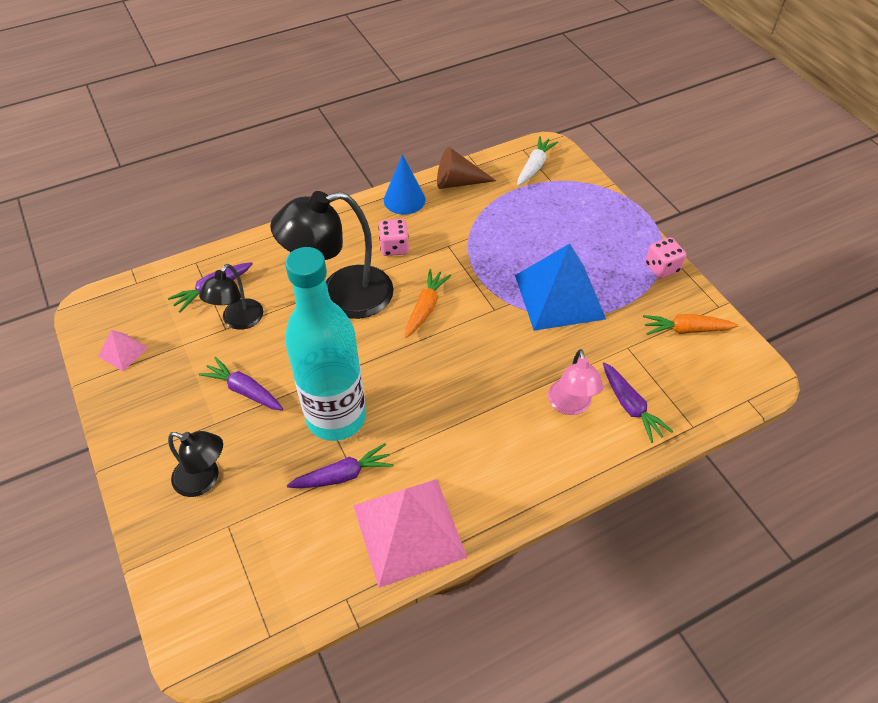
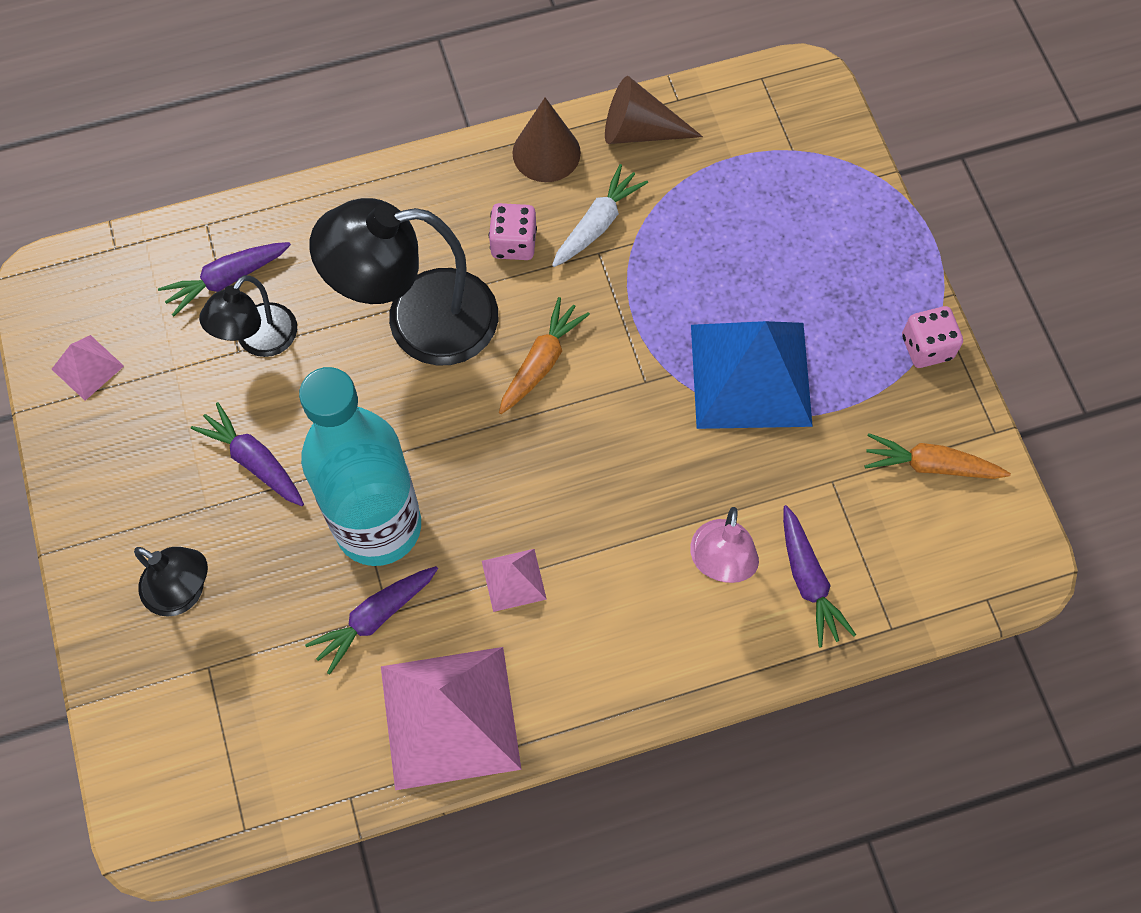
camera: 10 degrees right, 15 degrees up
(343, 475) = (374, 618): purple carrot -> purple carrot turned 150 degrees clockwise
(404, 199) = (546, 153): blue cone -> brown cone
(435, 436) = (513, 580): none -> pink pyramid
(534, 166) = (772, 116): white carrot -> white carrot (597, 223)

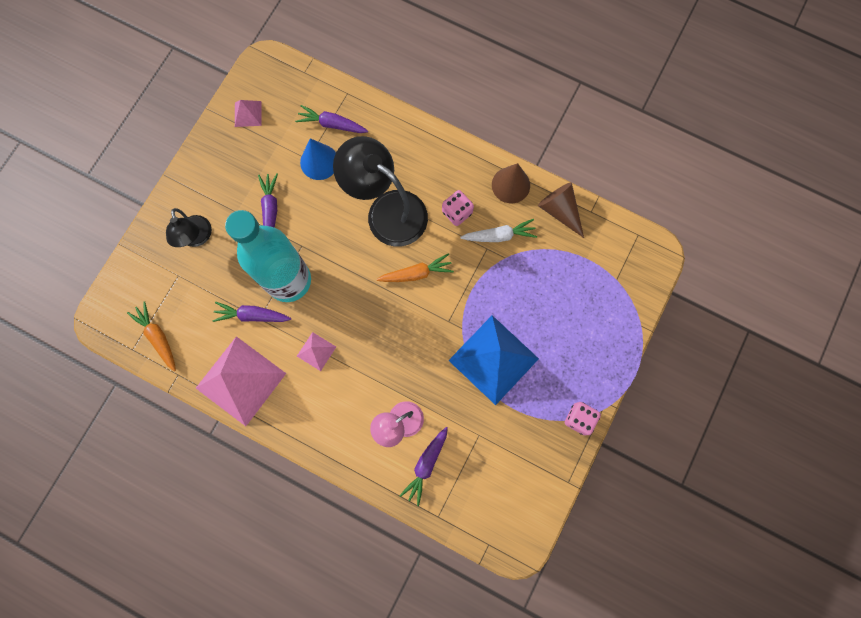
camera: 45 degrees right, 10 degrees up
(259, 341) = (319, 162): black lamp -> blue cone
(930, 465) = (525, 468): orange carrot -> orange carrot (158, 337)

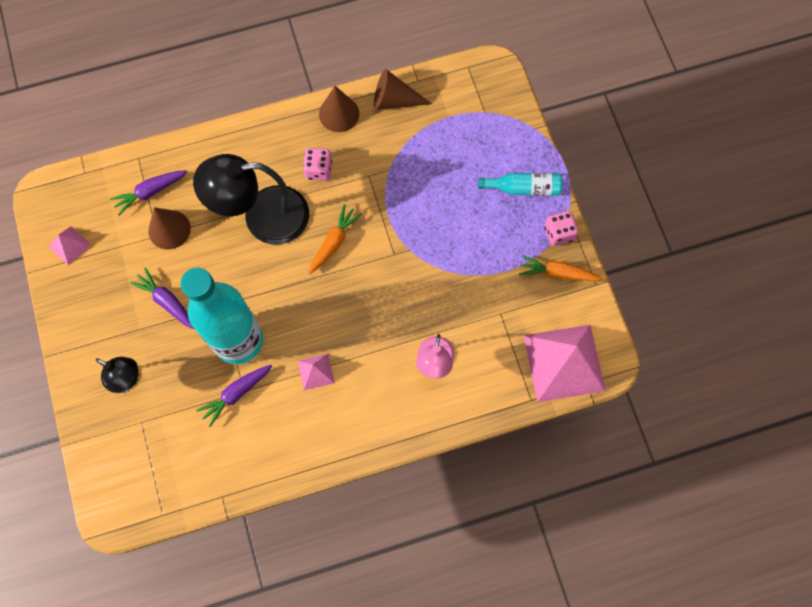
camera: 45 degrees left, 5 degrees down
(158, 337) = (174, 484): orange carrot -> orange carrot (557, 273)
(241, 380) = (278, 451): pink pyramid -> pink pyramid (564, 362)
(319, 162) = (169, 229): blue cone -> brown cone
(426, 465) = (485, 372): purple carrot -> none
(493, 359) = (455, 250): blue pyramid -> none
(499, 235) = (368, 158): white carrot -> none
(587, 361) = (523, 188): none -> turquoise bottle

